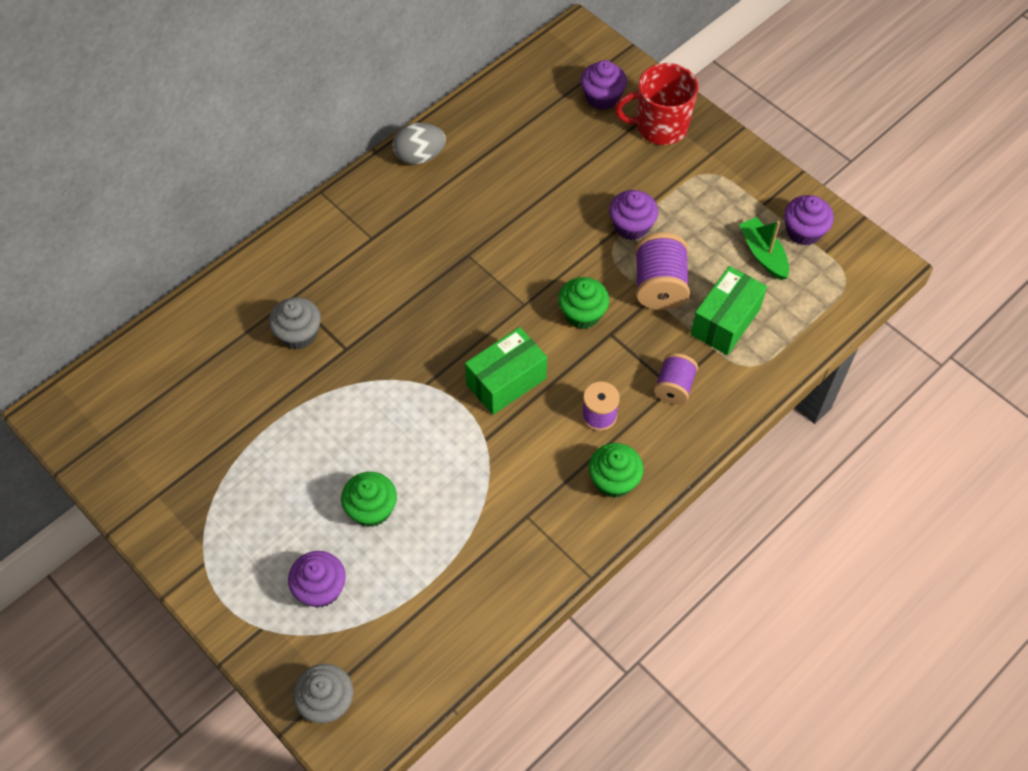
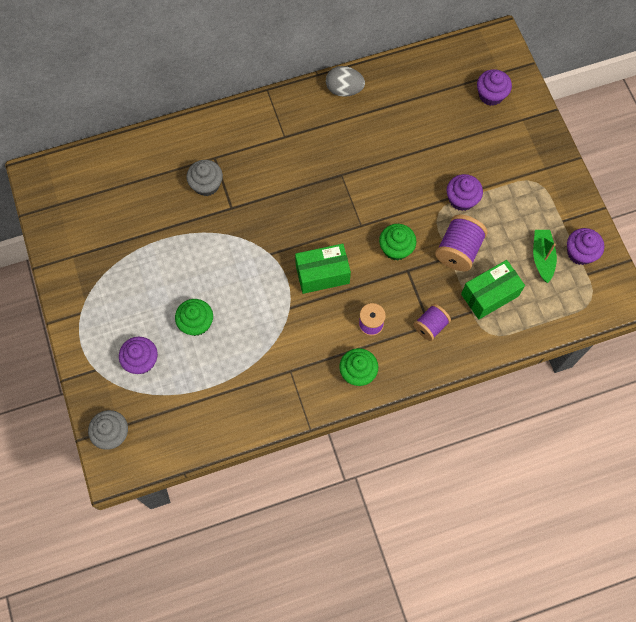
camera: 25 degrees right, 10 degrees up
(660, 127) = (520, 133): red mug -> none

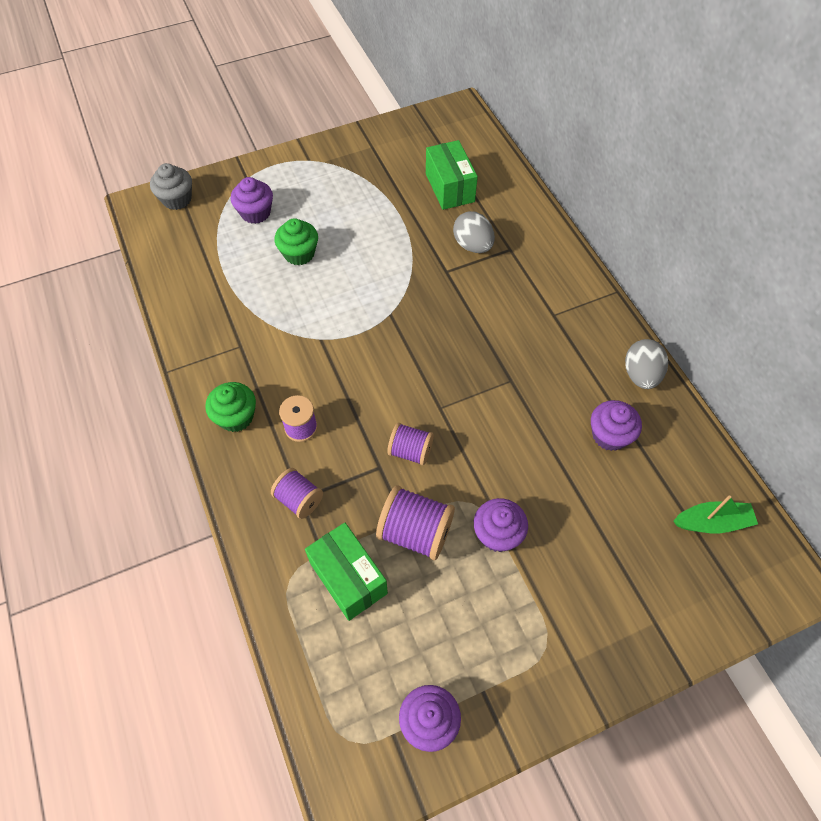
camera: 85 degrees right, 10 degrees down
(206, 185) = (472, 245): grey cupcake -> grey egg
(322, 274) = (366, 369): green box -> green box (449, 187)
(396, 248) = (410, 451): green cupcake -> purple spool
(491, 95) = (687, 571): purple cupcake -> purple cupcake (609, 435)
(542, 257) = (415, 657): green boat -> green boat (712, 522)

